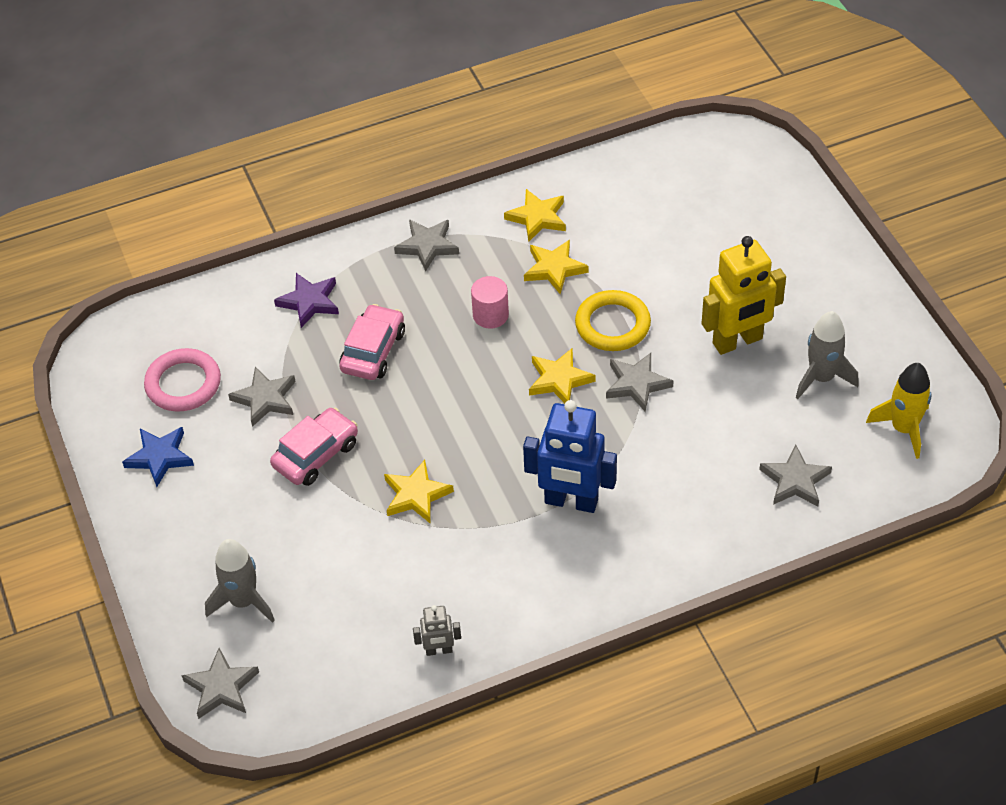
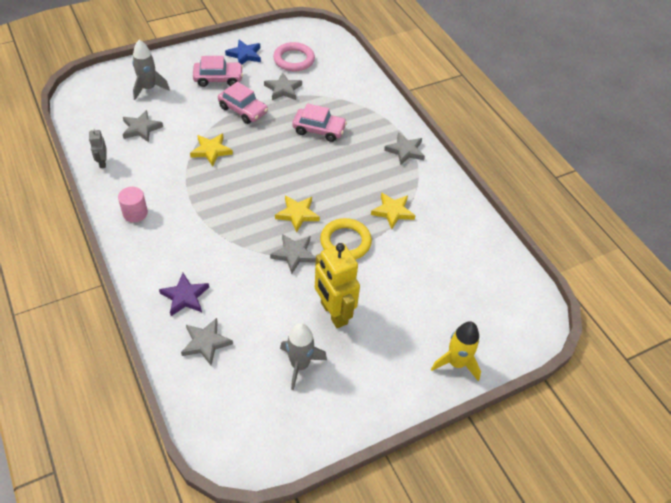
camera: 80 degrees right, 0 degrees up
(221, 687) = (98, 84): grey star -> grey star (141, 128)
(226, 494) = (218, 79): none -> pink car
(309, 302) = (355, 103): purple star -> purple star (185, 297)
(490, 315) = (350, 181): pink cylinder -> pink cylinder (135, 213)
(537, 218) = (437, 203): yellow star -> none
(571, 502) = (199, 220): blue robot -> none
(903, 429) = (249, 419): yellow rocket -> yellow rocket (456, 363)

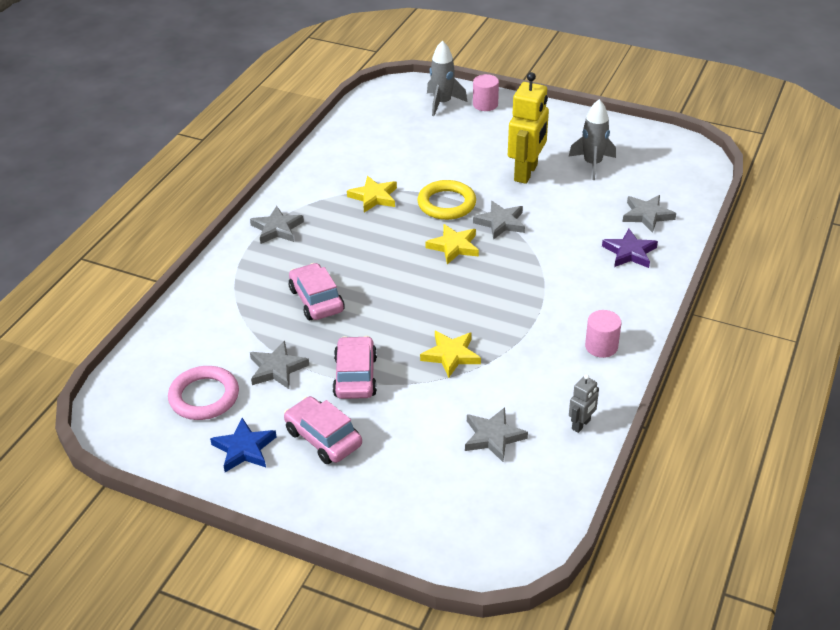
camera: 125 degrees left, 10 degrees down
(148, 88) = (420, 489): grey rocket -> grey rocket (442, 103)
(456, 363) = (485, 104): yellow rocket -> pink cylinder

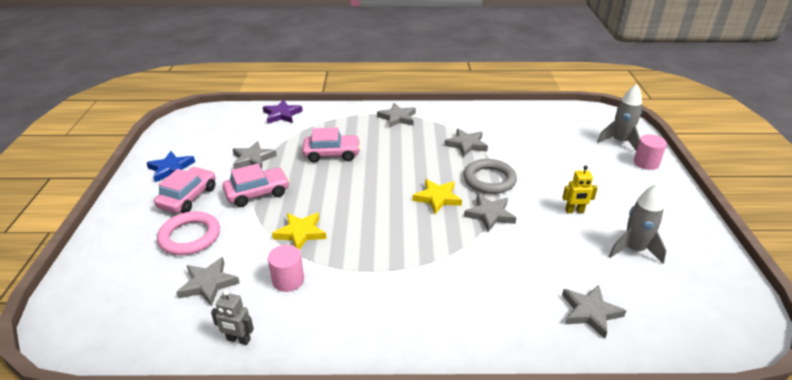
camera: 65 degrees right, 5 degrees down
(204, 397) = (216, 141): pink ring -> pink ring (190, 236)
(316, 300) = (332, 154): pink car -> pink car turned 45 degrees clockwise
(374, 197) = (466, 145): yellow star -> grey star
(446, 204) = (489, 180): yellow ring -> grey ring
(526, 173) = (574, 211): yellow robot -> yellow robot, size x0.49
(601, 346) = (356, 327): pink cylinder -> pink cylinder (288, 280)
(630, 252) = (516, 313): purple star -> purple star (282, 114)

